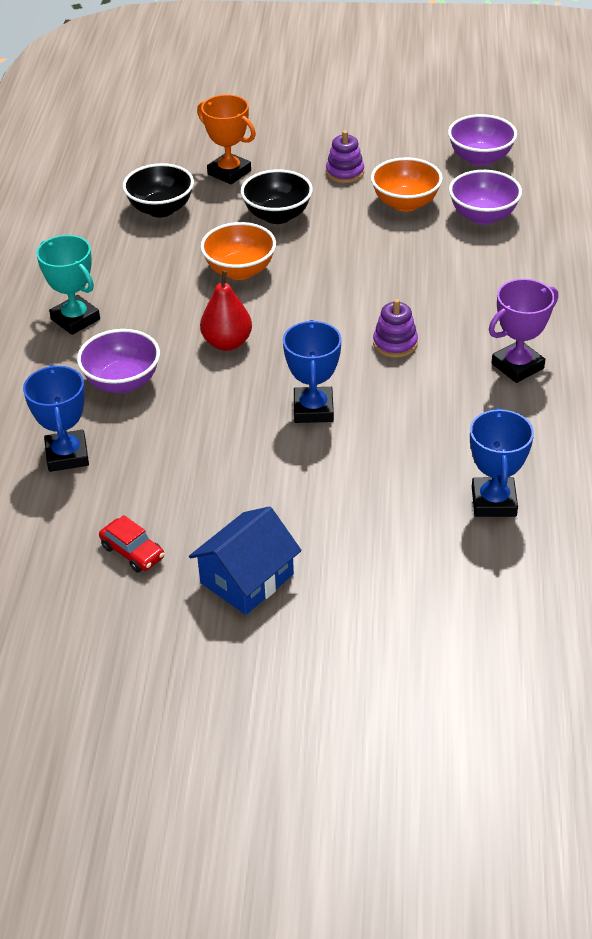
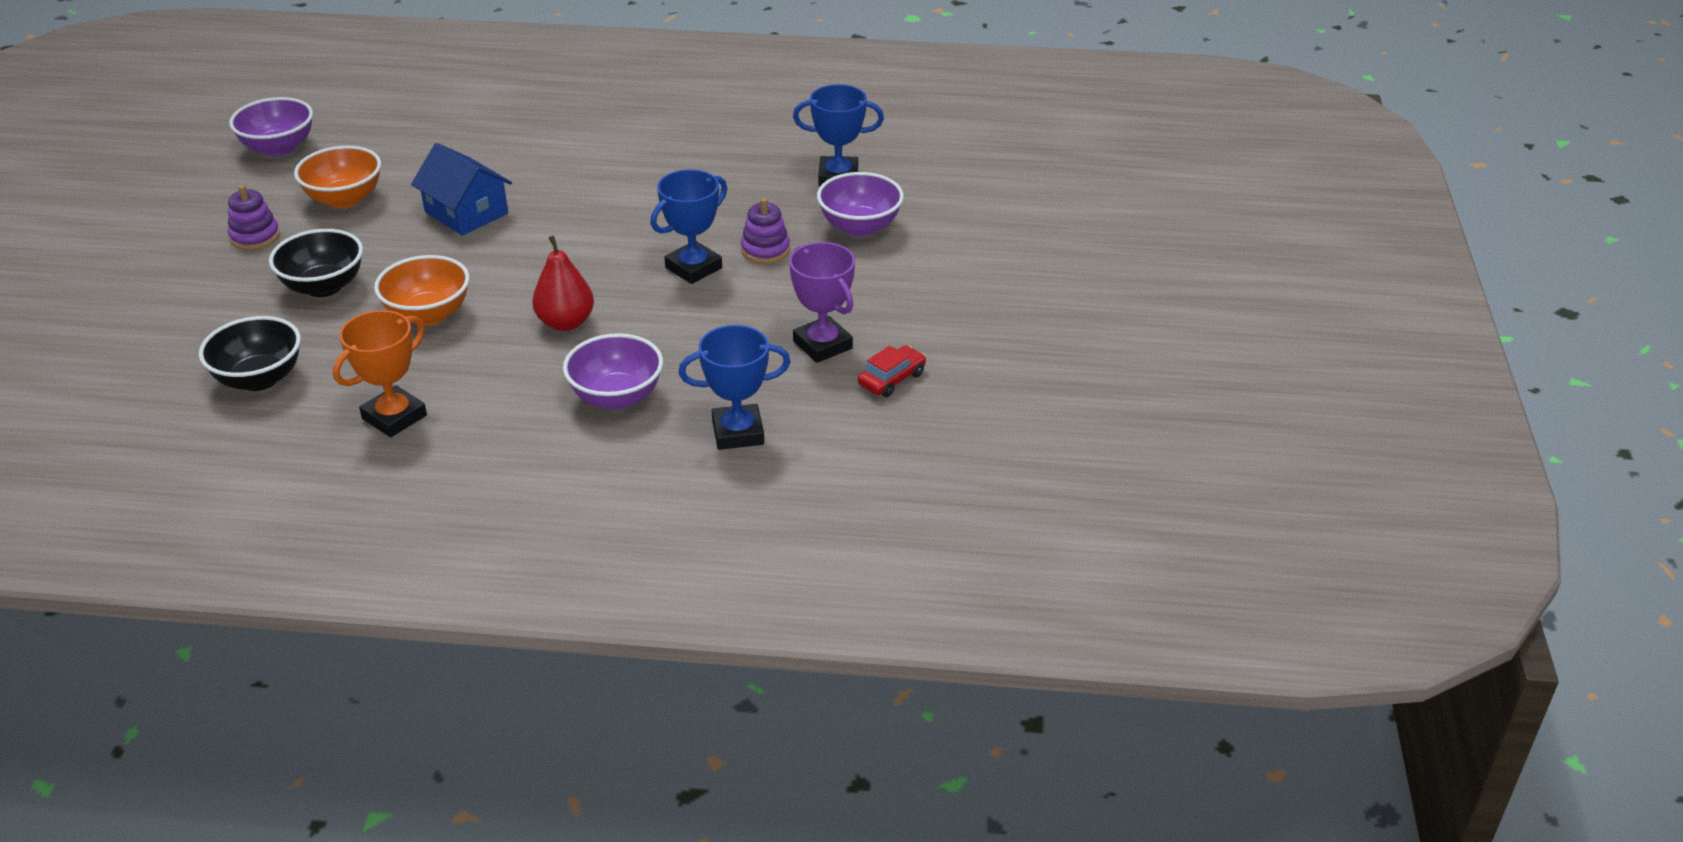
camera: 90 degrees left, 5 degrees down
(75, 319) = (480, 441): turquoise trophy -> none
(229, 172) = (201, 323): orange trophy -> orange trophy (394, 417)
(247, 578) = (929, 309): blue house -> blue house (466, 212)
(313, 409) = (693, 268): blue trophy -> blue trophy turned 45 degrees counterclockwise
(395, 343) = (600, 216): purple stacking toy -> purple stacking toy (765, 250)
(483, 216) = (395, 154): purple bowl -> purple bowl (860, 227)
(517, 366) = (655, 152): purple trophy -> purple trophy (822, 345)

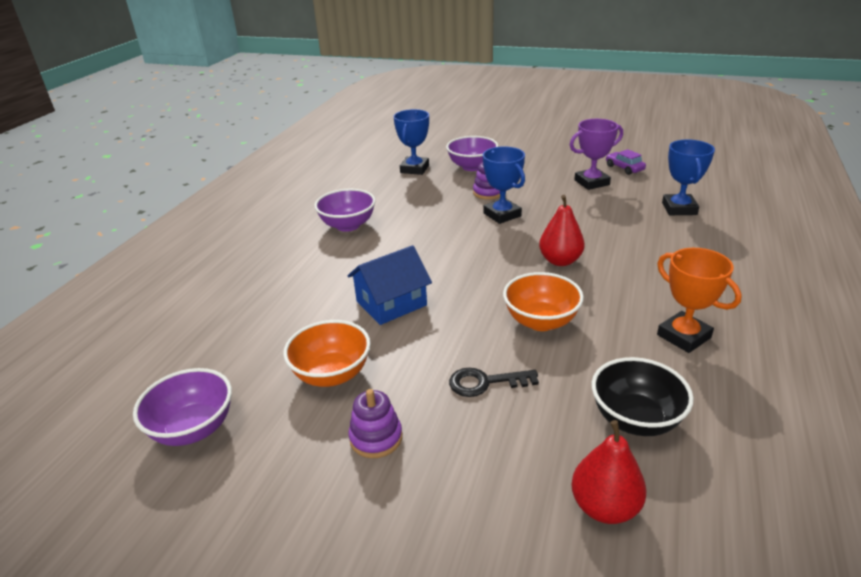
camera: 75 degrees left, 5 degrees down
(156, 360) = (604, 507): none -> red pear
(324, 286) = (485, 382): black bowl -> black key
(616, 397) = (648, 244): purple bowl -> purple bowl (348, 225)
(891, 379) = (624, 168): red car -> purple car

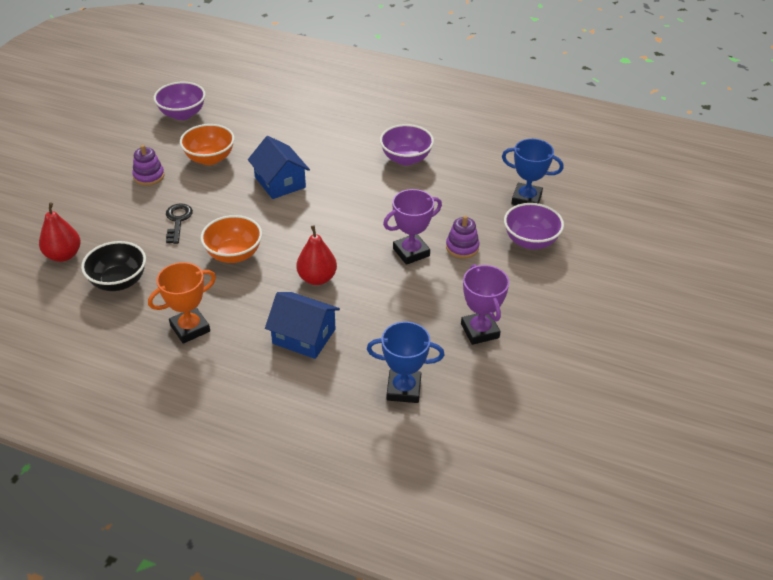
camera: 90 degrees right, 10 degrees up
(502, 215) = (411, 252): blue trophy -> purple trophy
(624, 168) = (519, 369): purple car -> none
(648, 260) = (304, 336): none -> blue house

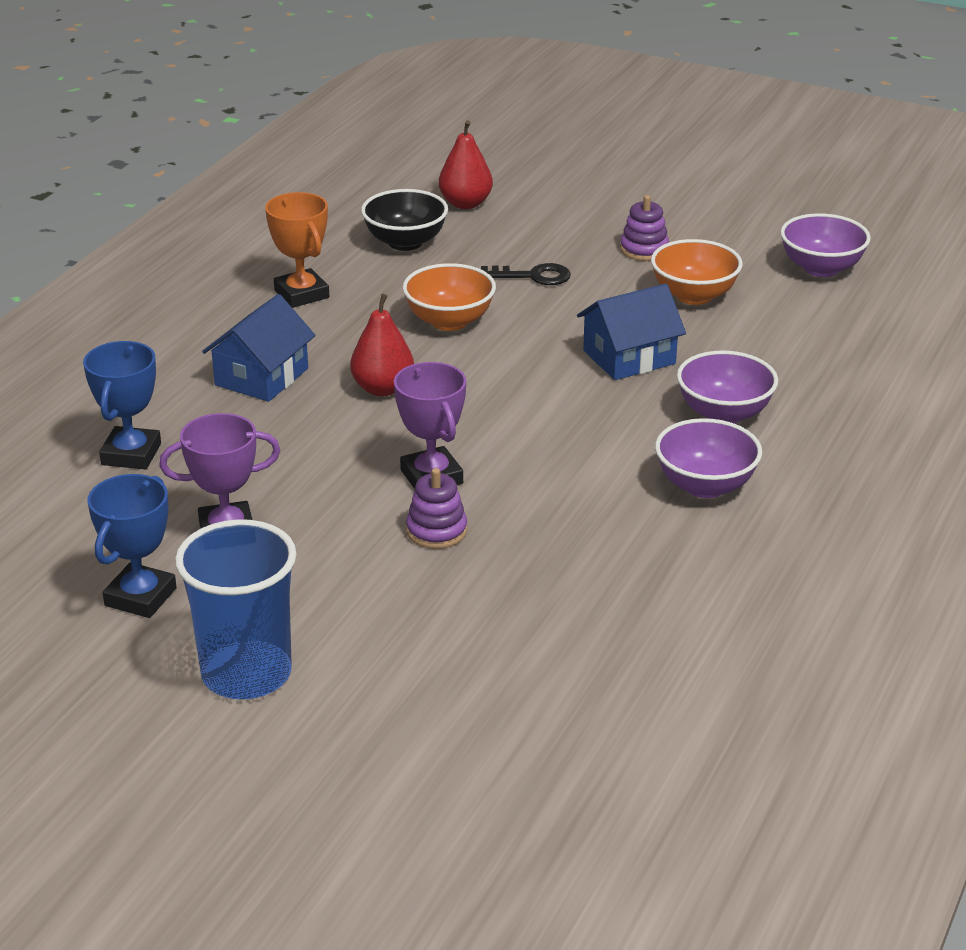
camera: 95 degrees right, 10 degrees down
(526, 199) = (574, 622): blue trophy -> blue trophy (140, 597)
(530, 241) = (444, 612): purple bowl -> purple bowl (724, 414)
(600, 307) = (246, 674): none -> blue cup

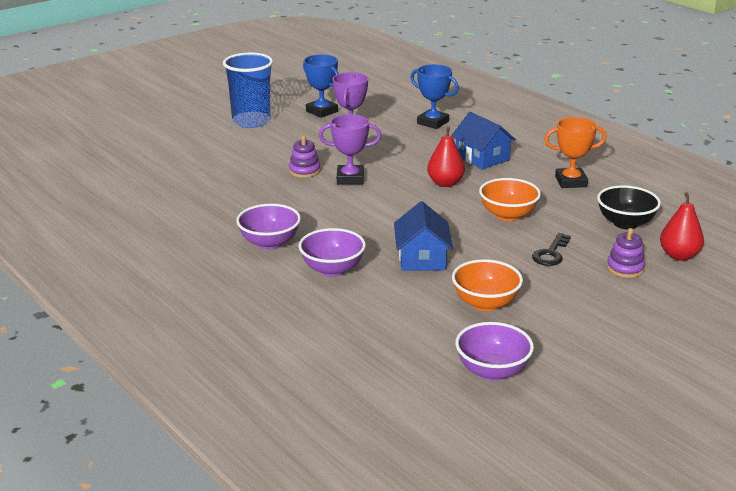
camera: 115 degrees right, 5 degrees down
(644, 250) = (568, 304): purple stacking toy -> purple stacking toy (625, 268)

